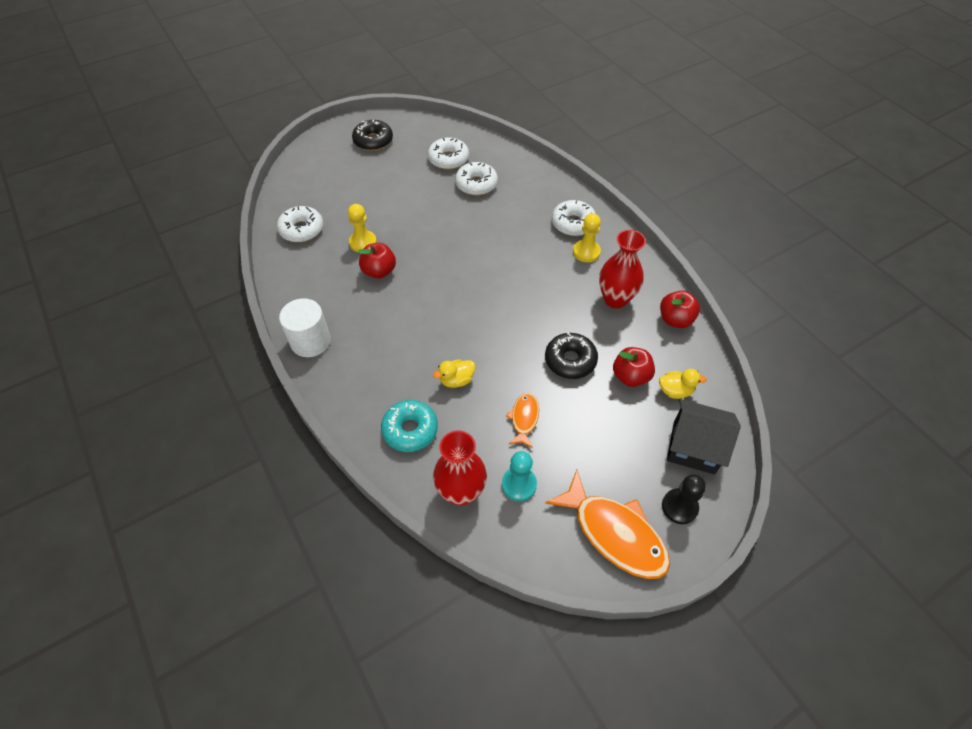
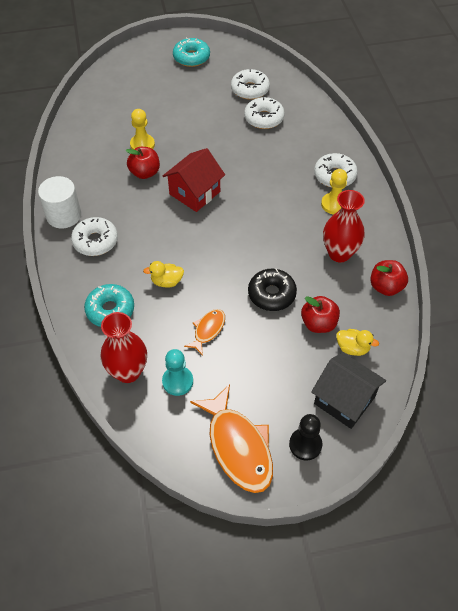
camera: 20 degrees right, 0 degrees up
(302, 229) = (97, 121): white donut -> white donut (95, 241)
(373, 141) = (191, 57): black donut -> turquoise donut
(442, 278) = (194, 193): none -> red house

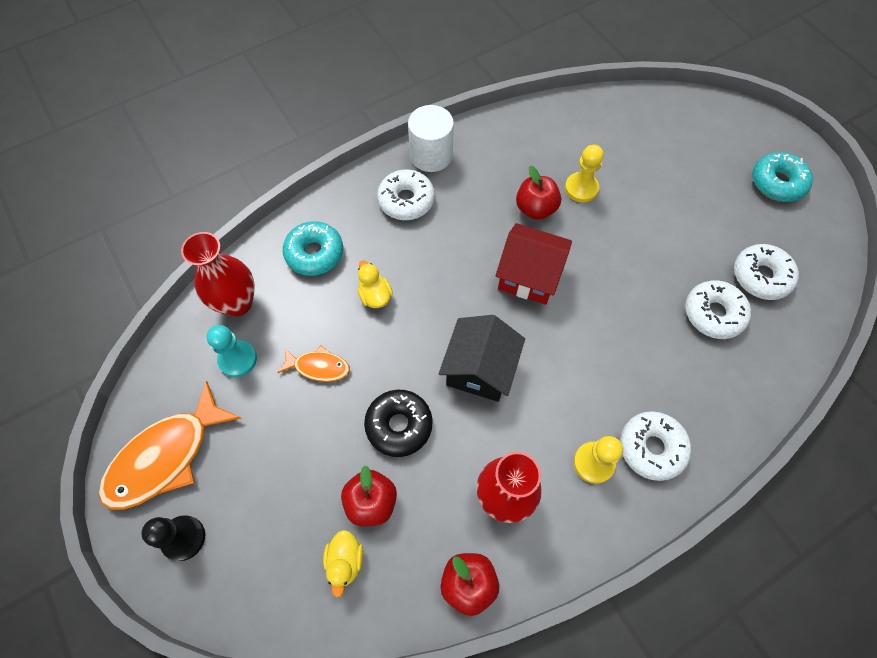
camera: 70 degrees right, 10 degrees up
(344, 400) = (259, 572): black house -> black house (480, 369)

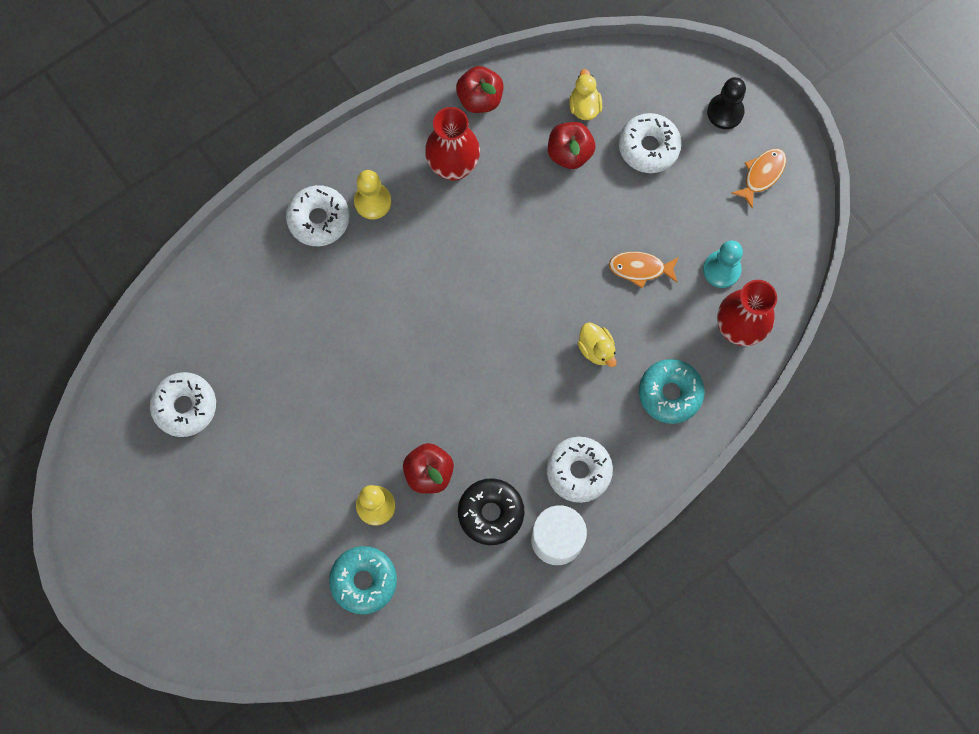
camera: 175 degrees right, 10 degrees up
(166, 456) = (762, 175): orange fish -> orange fish, size x0.52
(399, 425) = (554, 220): black donut -> black donut (491, 513)
(480, 369) = (481, 279): black house -> none
(529, 276) = (435, 386): red house -> none
(713, 314) = (242, 358): white donut -> white donut (648, 147)
(777, 183) = (143, 534): turquoise donut -> turquoise donut (364, 581)

